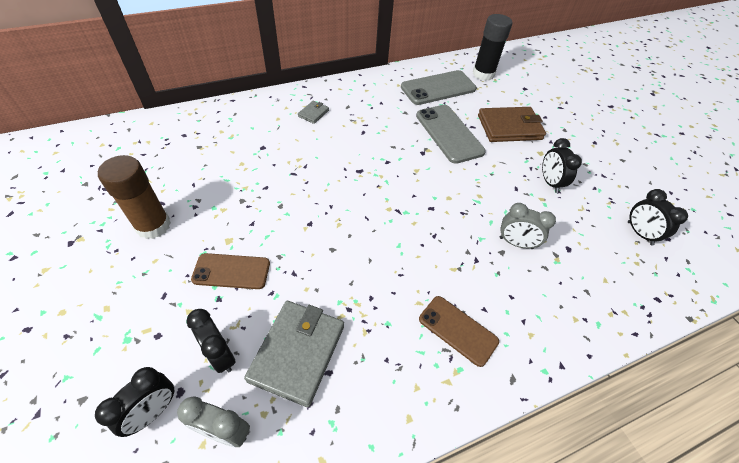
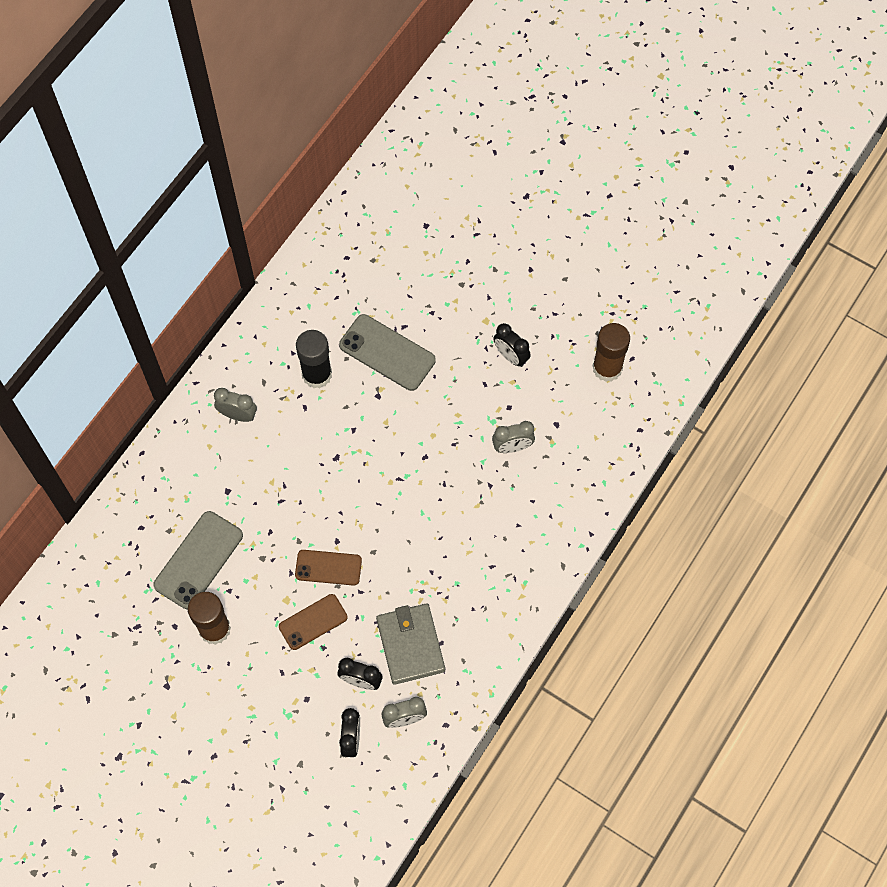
camera: 30 degrees left, 15 degrees up
(313, 113) = (238, 415): grey wallet -> grey clock
(438, 88) = (336, 289): grey phone -> grey phone (199, 560)
(457, 330) = (508, 555): brown phone -> brown phone (328, 568)
(483, 74) = (369, 230): black glue stick -> black glue stick (317, 374)
(509, 127) = (440, 303): brown wallet -> none
(639, 233) = (607, 368): black clock -> brown glue stick

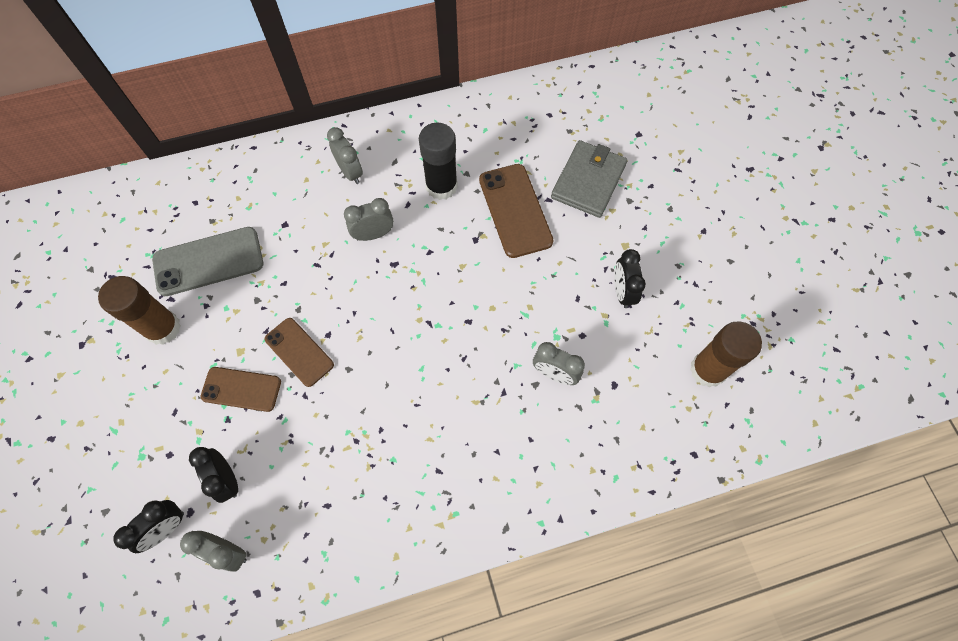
camera: 40 degrees right, 0 degrees up
(301, 448) = (373, 234): none -> grey clock
(387, 353) = (515, 210): grey phone -> brown phone
(410, 645) = (299, 483): grey wallet -> grey wallet (588, 181)

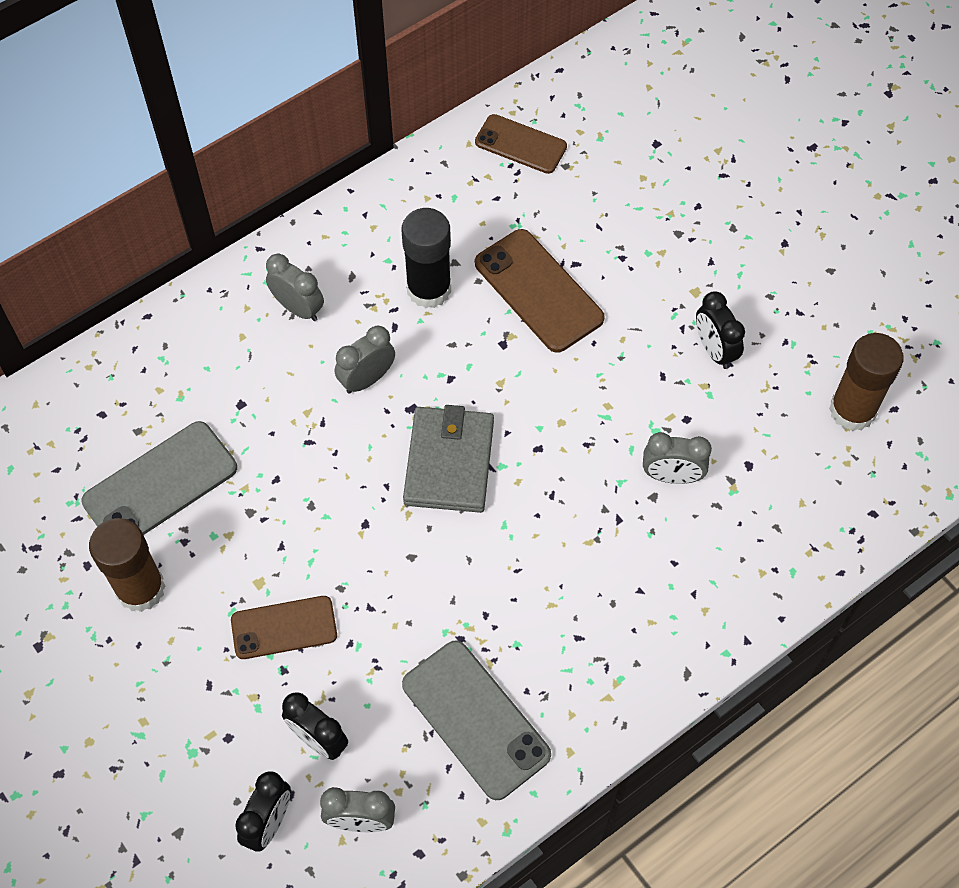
camera: 20 degrees left, 5 degrees down
(299, 352) = (337, 557): brown phone -> brown phone (520, 144)
(340, 505) = (476, 719): none -> grey phone
(588, 181) = (616, 224): grey wallet -> grey wallet (449, 462)

